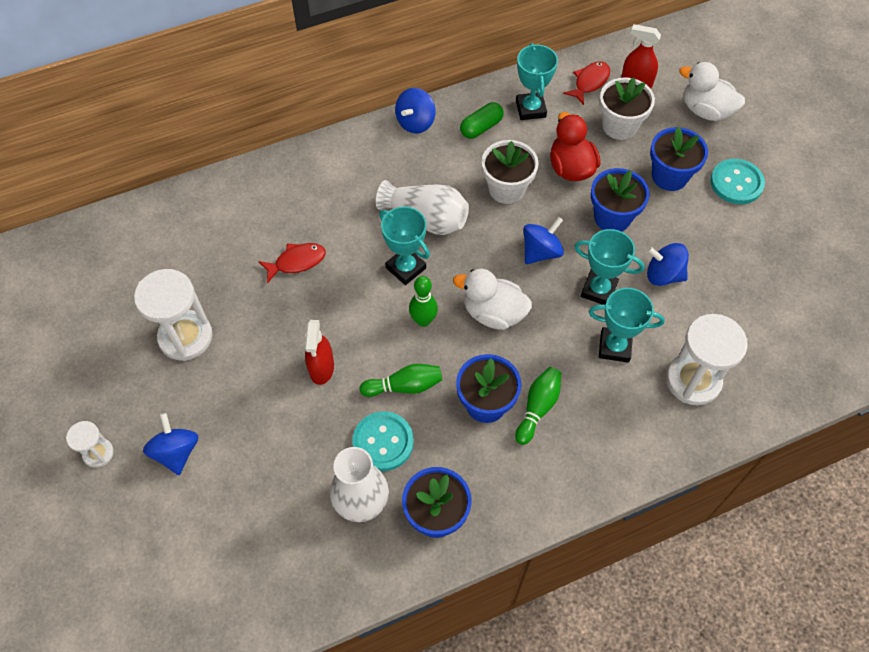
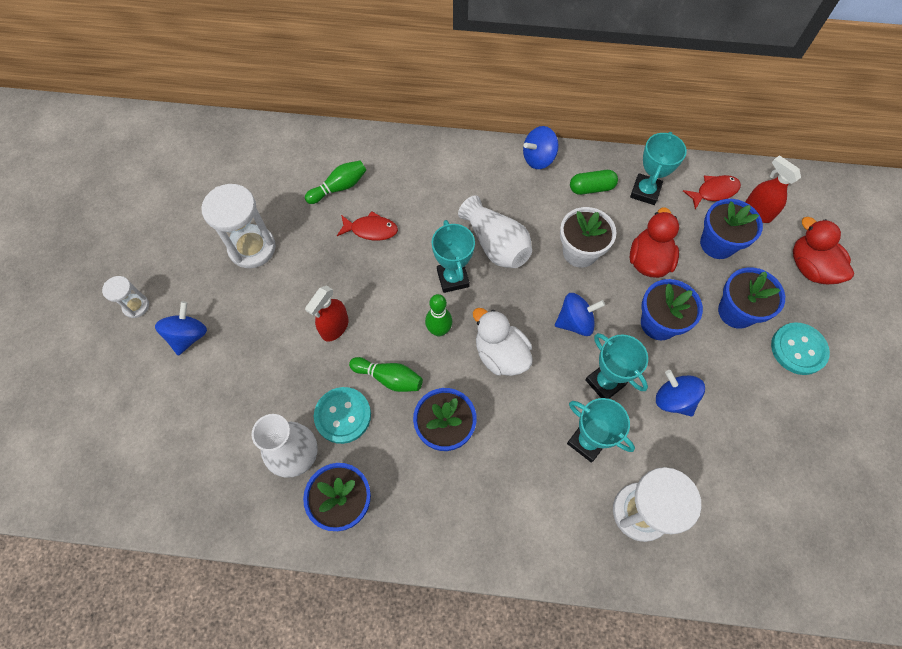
camera: 30 degrees right, 5 degrees up
(538, 408) = (486, 458): green bowling pin -> green bowling pin (339, 187)
(619, 126) = (717, 244): white flower pot -> blue flower pot
(706, 111) = (810, 267): white duck -> red duck

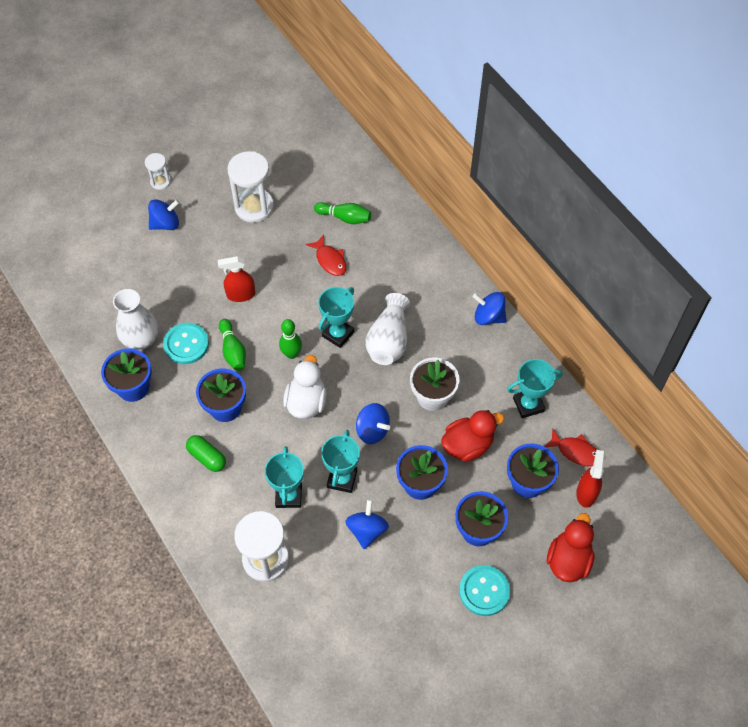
camera: 50 degrees right, 5 degrees down
(591, 188) = (496, 368): green capsule -> green capsule (207, 457)

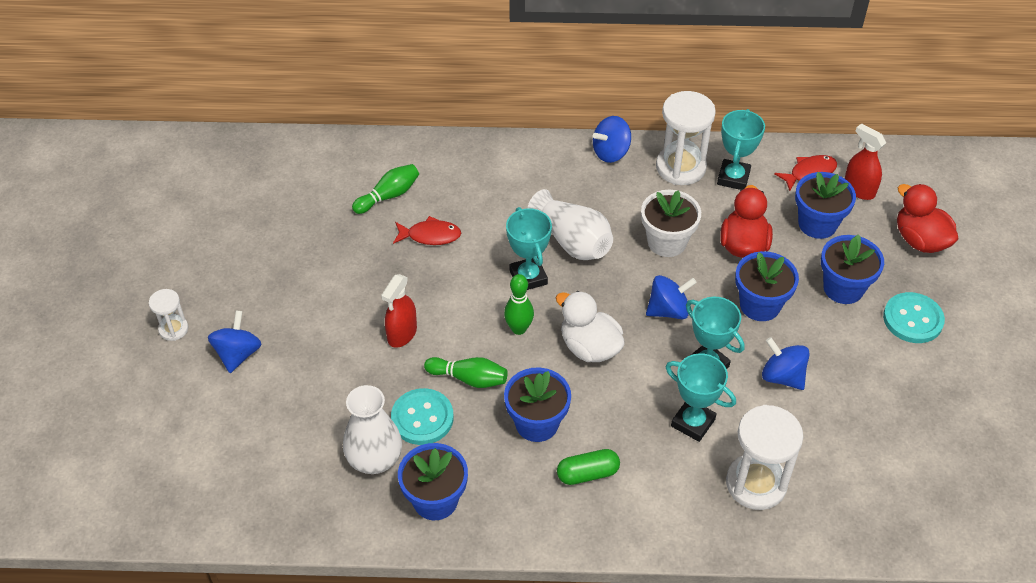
camera: 55 degrees left, 10 degrees down
(254, 207) = (297, 263): white hourglass -> white hourglass (680, 167)

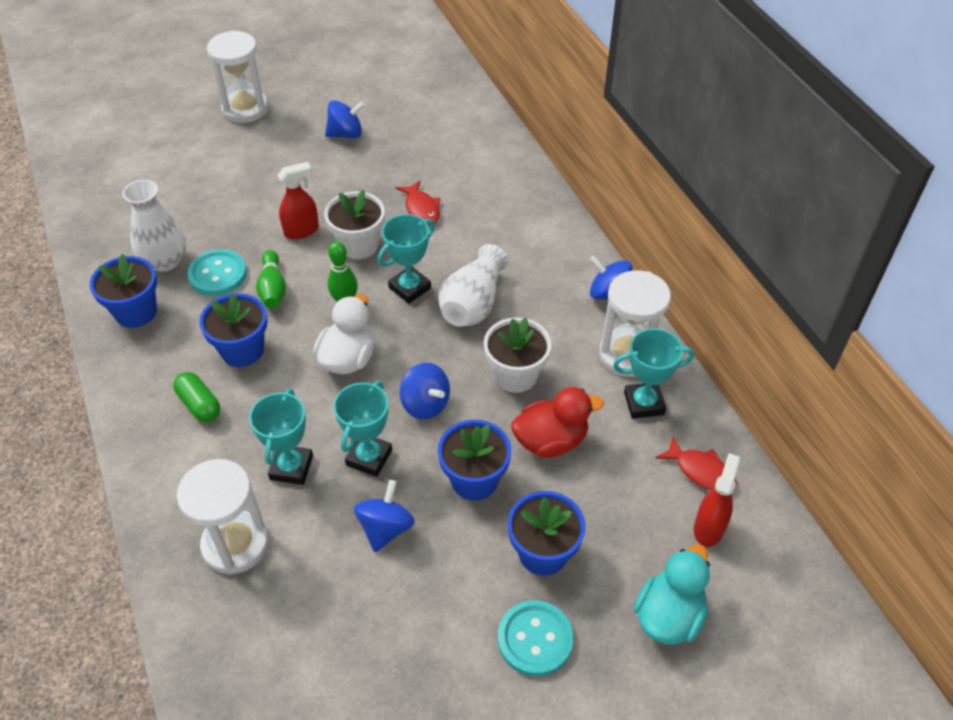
camera: 65 degrees right, 0 degrees up
(173, 329) = (245, 109): white hourglass -> white hourglass, size x1.90
(238, 354) = (237, 149): blue spinning top -> blue spinning top (346, 134)
(388, 196) = (451, 168): green bowling pin -> none
(402, 334) = (301, 230): red spray bottle -> red spray bottle turned 150 degrees clockwise
(450, 296) = (358, 245): none -> white flower pot
(817, 224) = (626, 500): blue flower pot -> none
(920, 240) = (668, 616): red duck -> turquoise duck

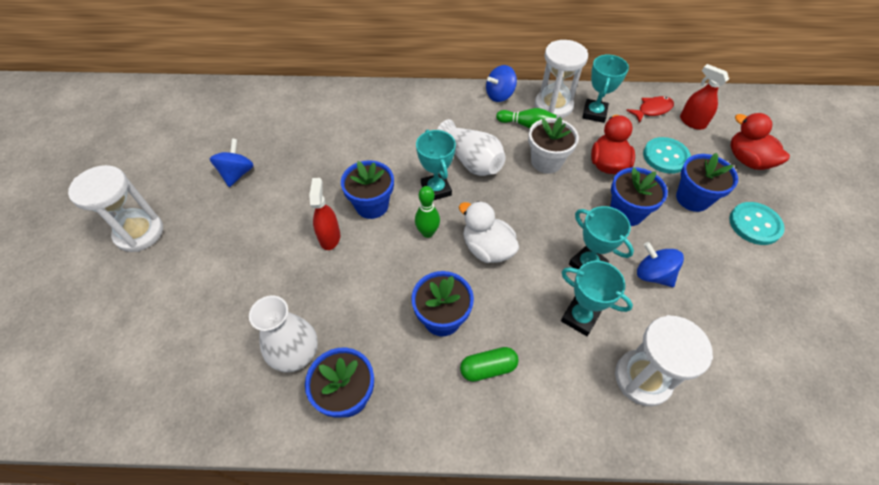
camera: 65 degrees left, 5 degrees up
(218, 274) = (341, 313): turquoise button -> turquoise button (665, 156)
(273, 288) = (384, 276): green bowling pin -> green bowling pin (527, 125)
(358, 245) = (372, 205): white flower pot -> blue flower pot
(421, 209) = (359, 157): red fish -> none
(425, 404) = (551, 217): blue spinning top -> none
(668, 616) = (747, 160): turquoise duck -> red duck

